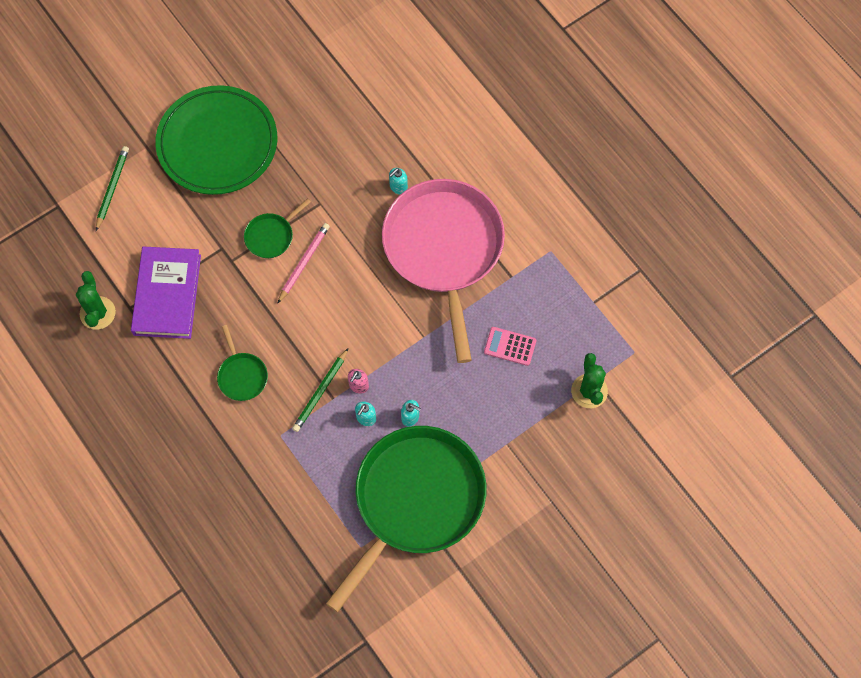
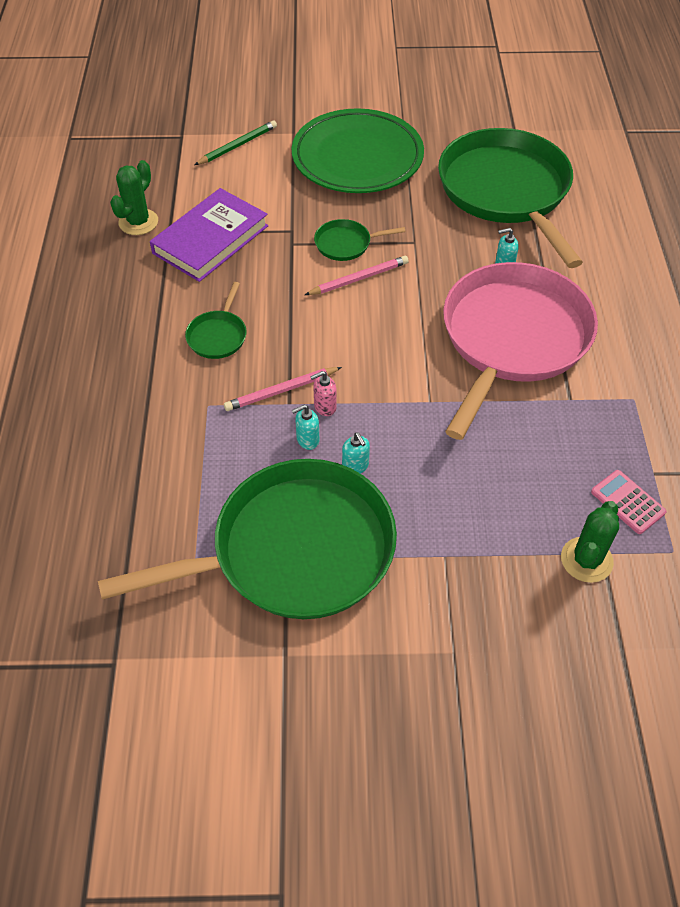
camera: 35 degrees right, 15 degrees down
(320, 392) = (281, 391): green pencil -> pink pencil
(354, 111) = (506, 191): none -> green pan
(510, 346) = (521, 462): pink calculator -> pink calculator (628, 502)

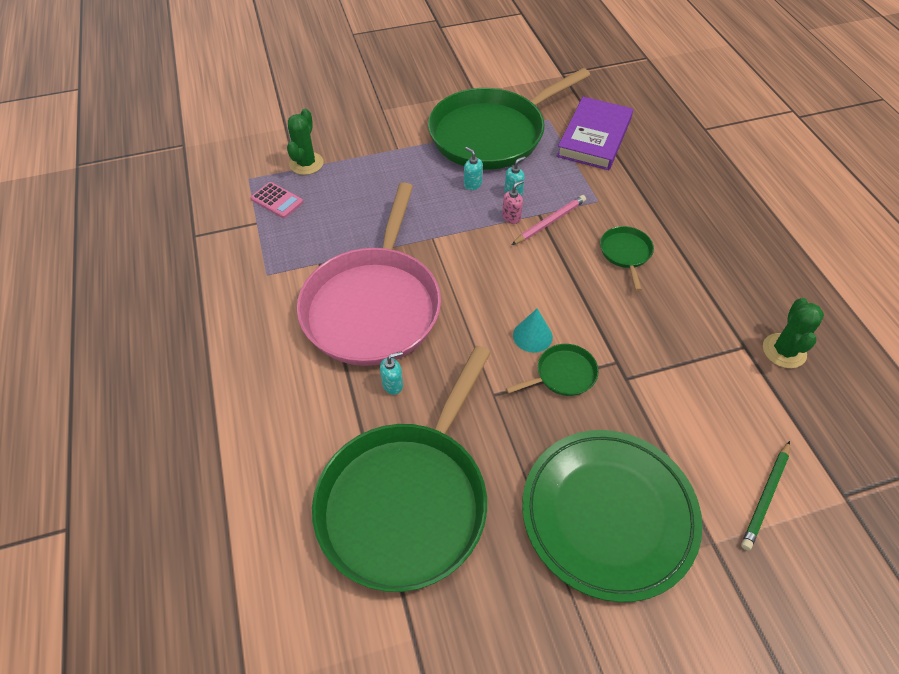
camera: 165 degrees right, 0 degrees up
(210, 239) = (699, 347): purple book -> purple book (594, 138)
(359, 278) = (532, 336): pink pencil -> turquoise cone
(506, 191) = (407, 501): green pan -> green pan turned 60 degrees clockwise

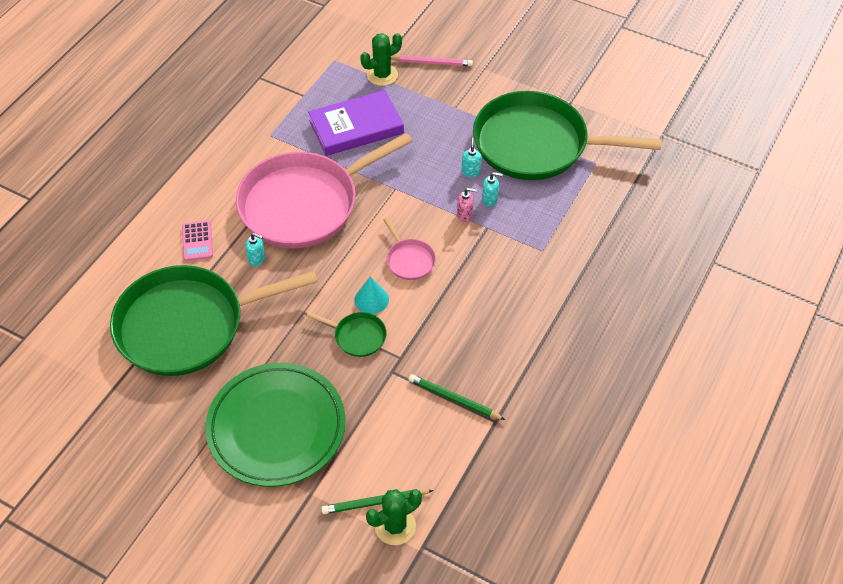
camera: 45 degrees right, 0 degrees up
(277, 200) = (333, 89): pink calculator -> pink calculator (197, 241)
(518, 282) = (409, 260): none -> pink pan
(550, 222) = (486, 238): pink pencil -> pink pencil (432, 63)
(594, 138) = (610, 203): purple book -> purple book (356, 127)
(625, 253) = (507, 300): green pan -> none
(697, 357) = (454, 399): none -> green pencil
(784, 351) = (517, 446): green cactus -> green cactus (395, 526)

